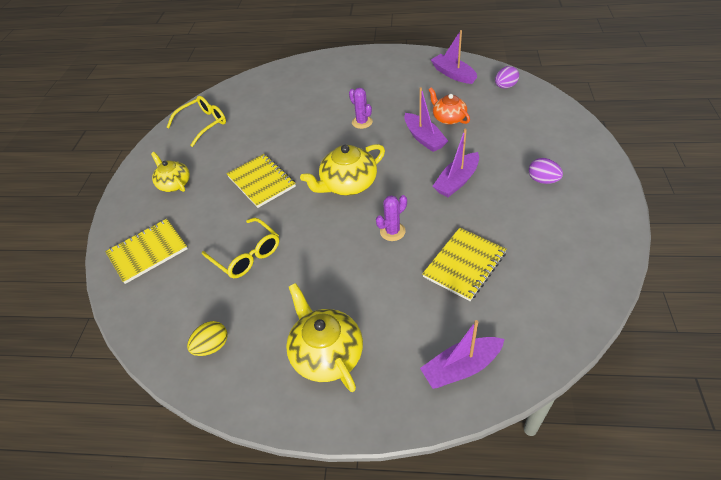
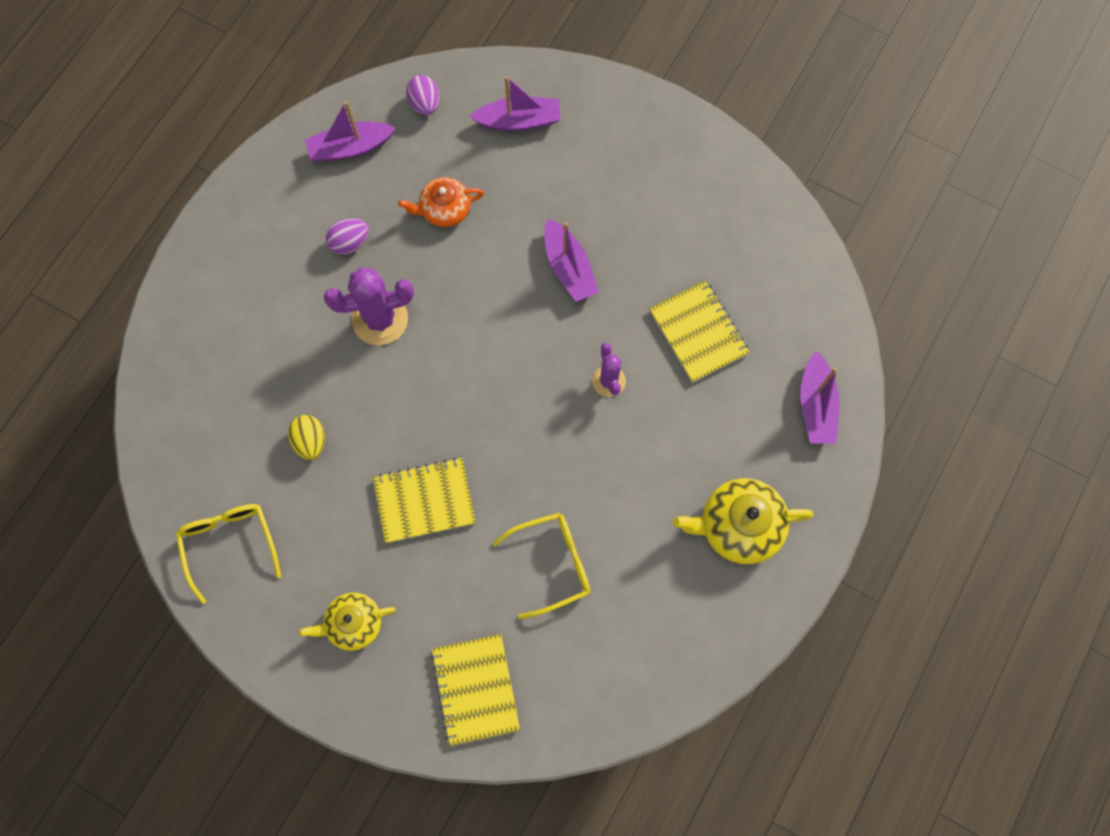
camera: 70 degrees left, 25 degrees up
(212, 346) = (670, 644): yellow egg -> yellow egg (310, 441)
(348, 184) = (497, 394): yellow teapot -> none
(362, 122) = (380, 319): purple cactus -> purple cactus, size x1.71
(424, 138) = (466, 260): purple boat -> purple boat (519, 121)
(542, 180) = (623, 178): purple egg -> purple egg (350, 243)

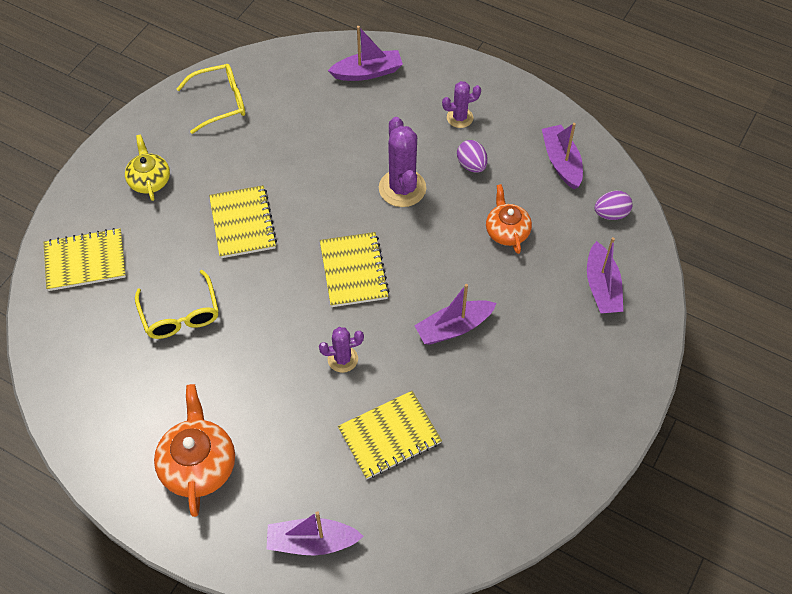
camera: 90 degrees right, 15 degrees down
(194, 360) = (368, 72): none -> purple boat
(277, 253) = (460, 118): none -> purple cactus
(310, 441) = (298, 147): yellow egg -> none
(495, 372) = (353, 271): none -> yellow notebook
(738, 526) = (198, 464): yellow teapot -> orange teapot

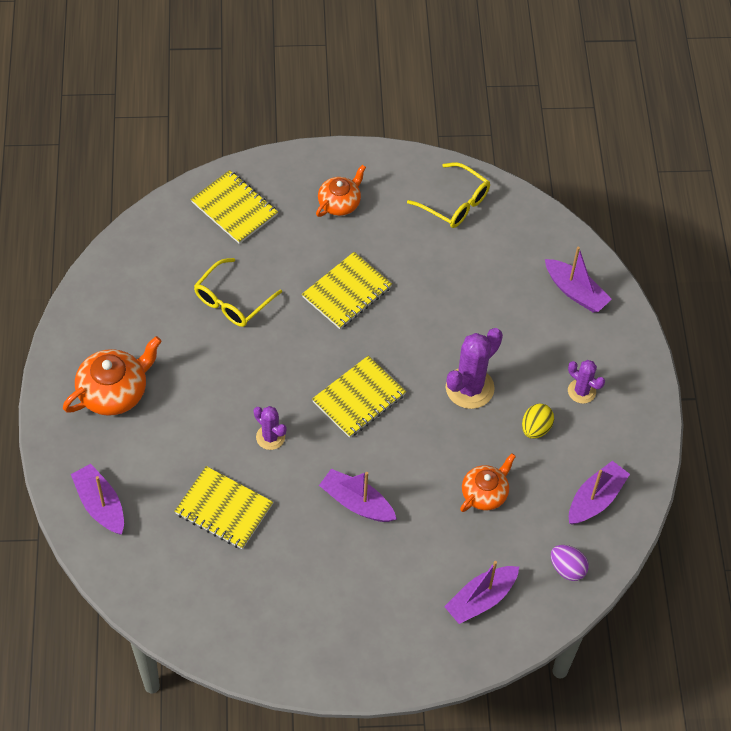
camera: 55 degrees right, 0 degrees up
(149, 180) = (340, 203): yellow teapot -> orange teapot
(471, 165) = (535, 428): purple egg -> yellow egg

